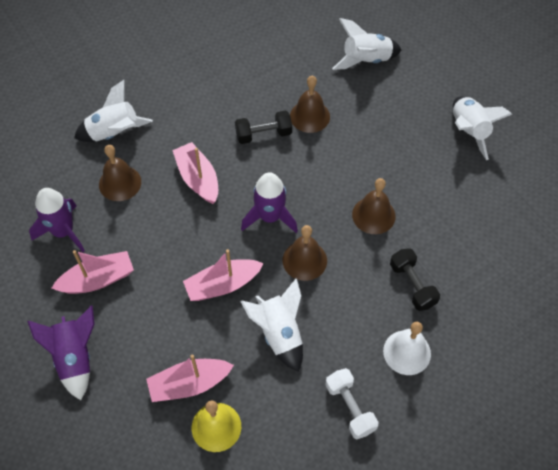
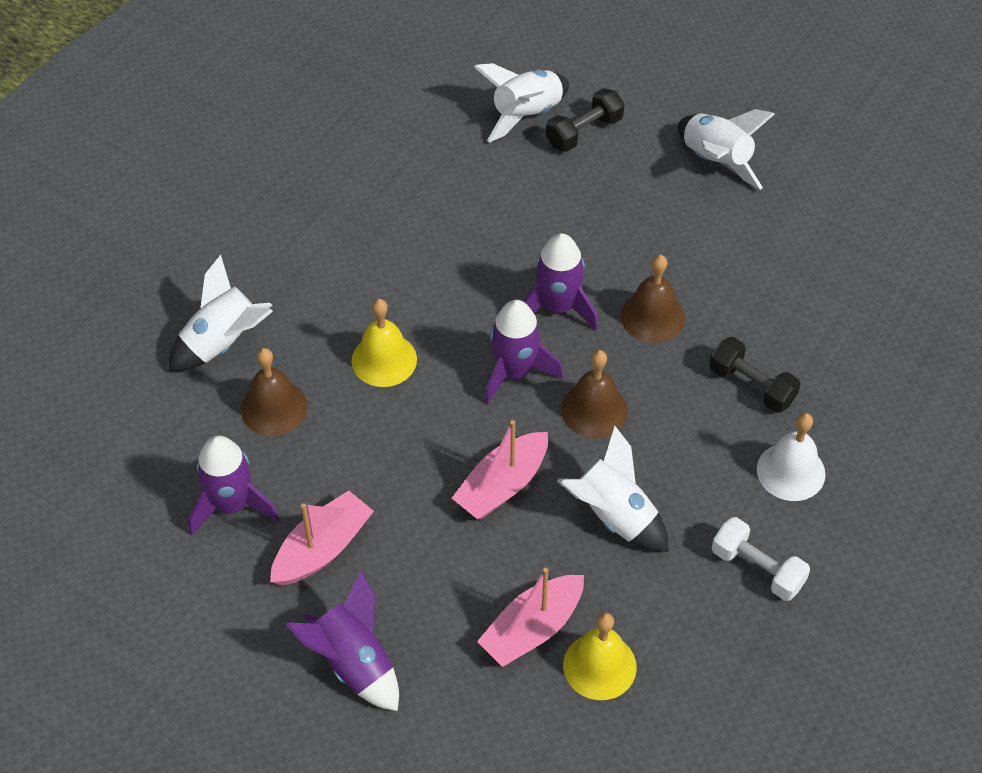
camera: 25 degrees left, 5 degrees down
(198, 179) = (384, 360): pink boat -> yellow bell
(263, 134) = (441, 265): black dumbbell -> black dumbbell (584, 132)
(309, 116) = (492, 217): brown bell -> none
(318, 187) = (558, 307): none -> purple rocket

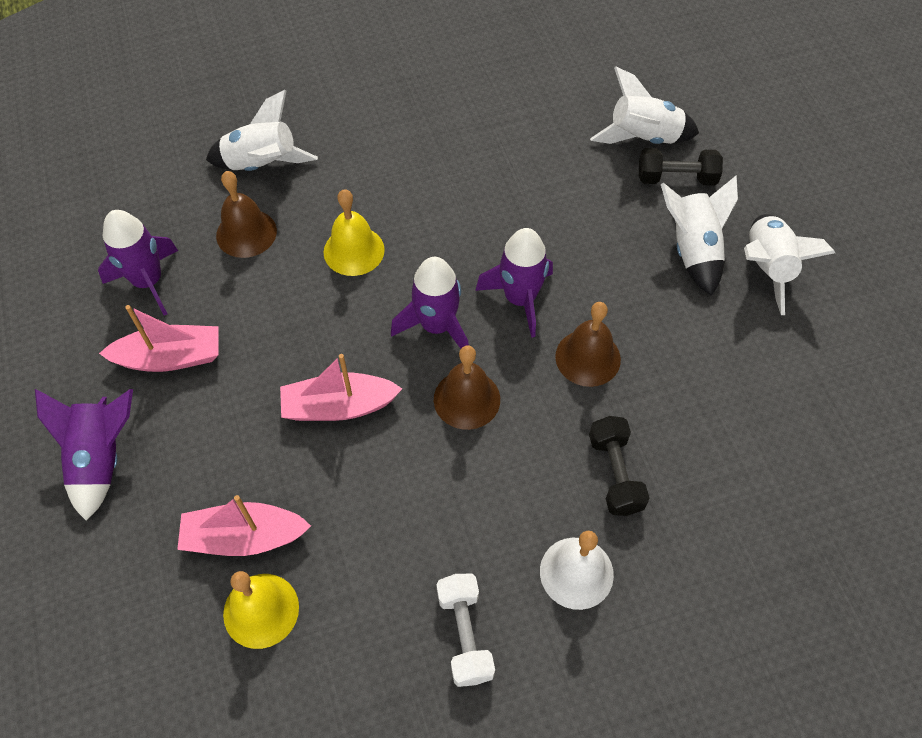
camera: 40 degrees right, 5 degrees up
(614, 516) = (396, 496): white rocket -> white rocket (692, 250)

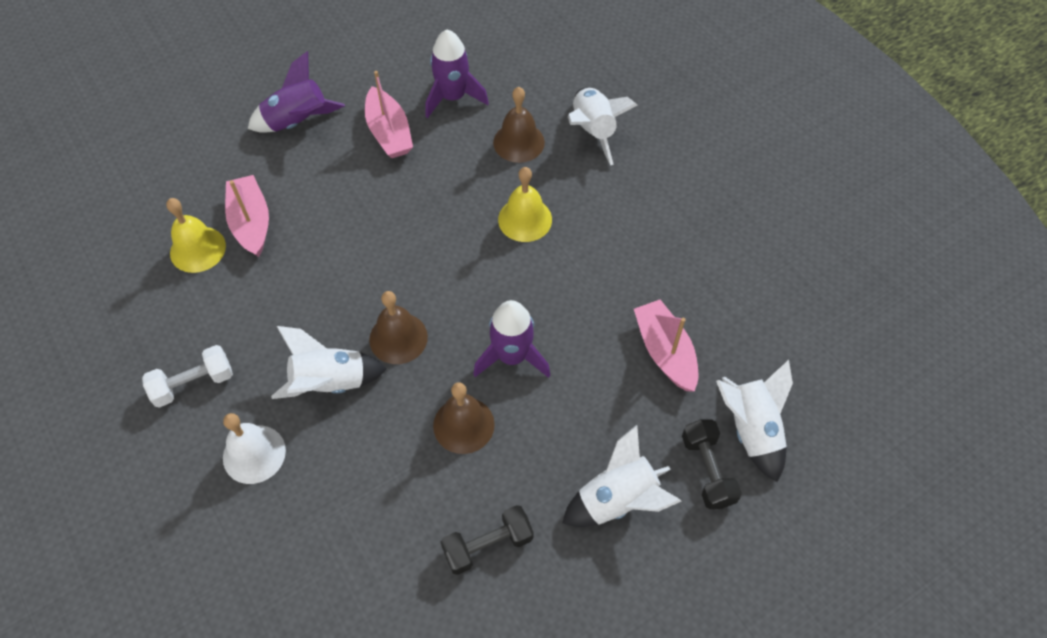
camera: 75 degrees right, 0 degrees up
(339, 406) = (371, 250): pink boat -> pink boat (665, 352)
(436, 326) = (465, 299): purple rocket -> none
(615, 473) = (350, 468): black dumbbell -> black dumbbell (488, 545)
(766, 268) = (618, 577): white rocket -> white rocket (330, 382)

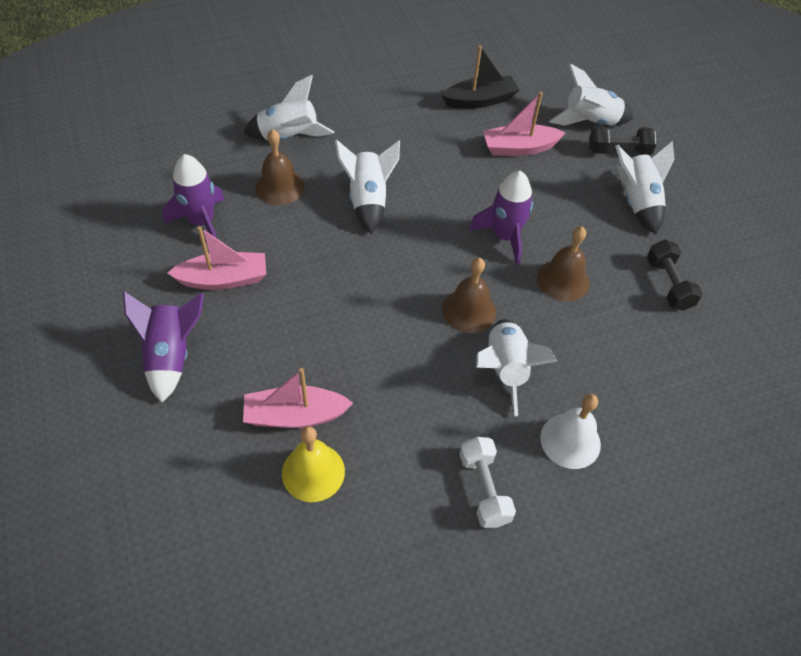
camera: 80 degrees left, 5 degrees down
(525, 219) = (368, 200): yellow bell -> white rocket
(734, 296) = (480, 100): none -> black boat

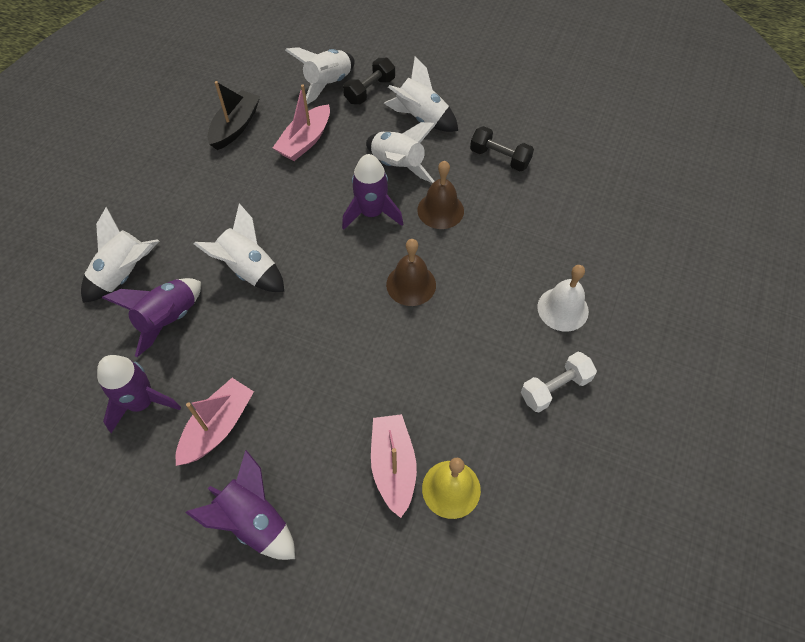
camera: 45 degrees left, 5 degrees up
(279, 187) = (168, 319): brown bell -> purple rocket
(295, 415) = (393, 466): pink boat -> pink boat turned 135 degrees clockwise
(484, 489) = (555, 388): white dumbbell -> white dumbbell turned 60 degrees counterclockwise
(505, 369) = (477, 302): white rocket -> white rocket (397, 165)

